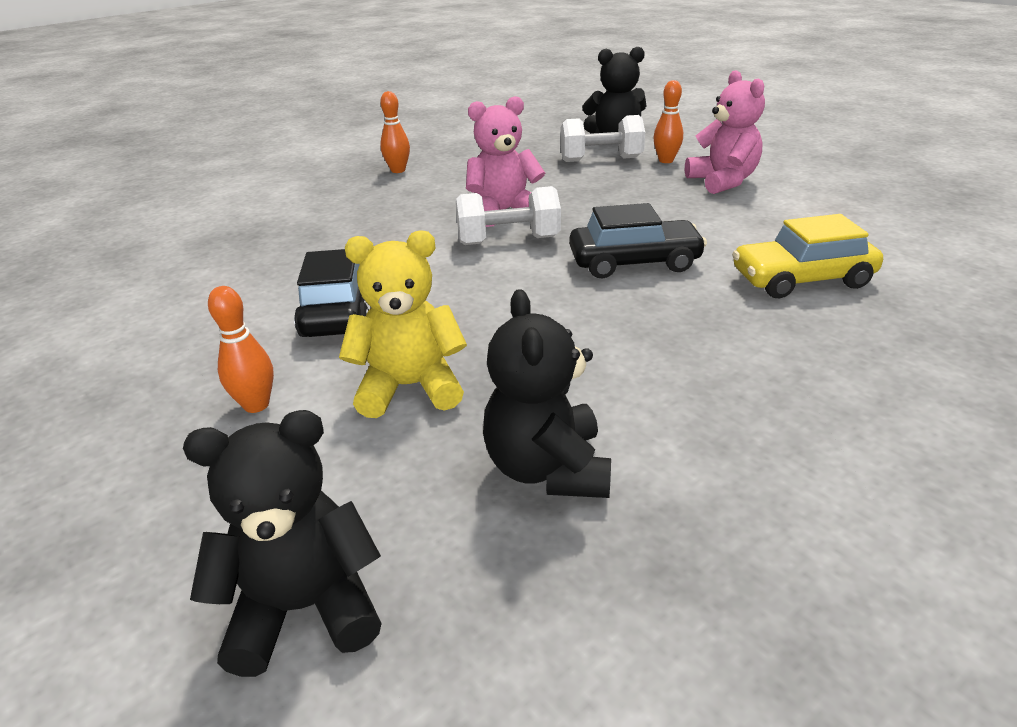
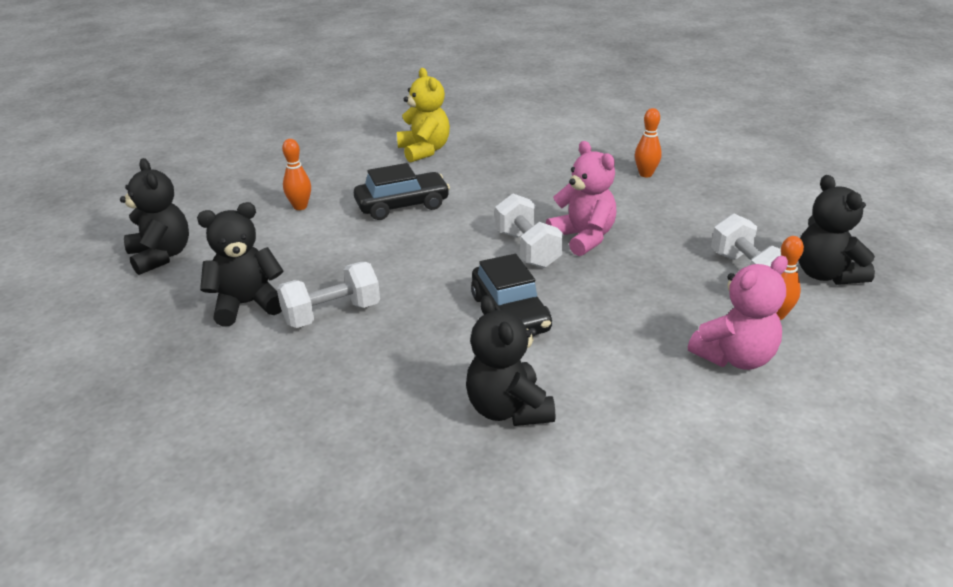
camera: 75 degrees right, 0 degrees up
(410, 387) = (320, 247): yellow teddy bear -> yellow teddy bear (424, 151)
(601, 382) = (332, 314): none -> white dumbbell
(802, 279) = (508, 409): yellow car -> black teddy bear

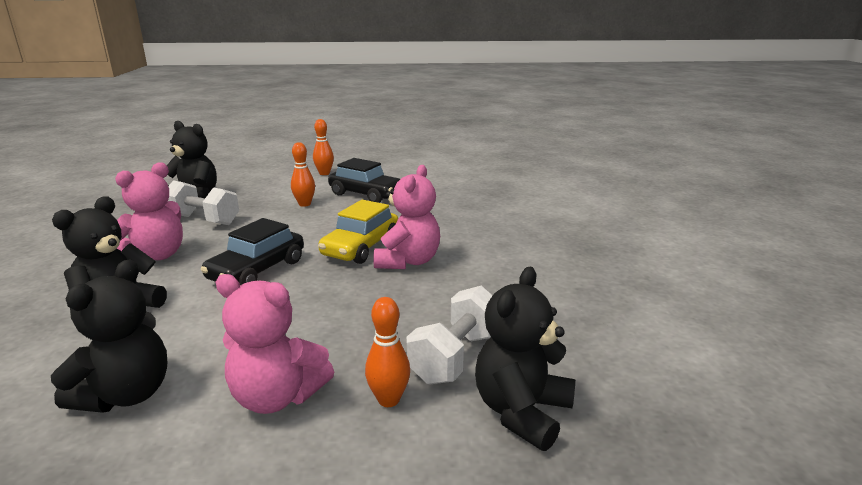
camera: 50 degrees right, 10 degrees down
(161, 256) = (228, 166): black teddy bear -> black teddy bear (126, 394)
(396, 363) = (157, 255): none -> pink teddy bear
(424, 151) = (452, 176): yellow teddy bear -> none
(527, 249) = (361, 247): white dumbbell -> yellow car
(645, 174) = (563, 252): orange bowling pin -> orange bowling pin (304, 204)

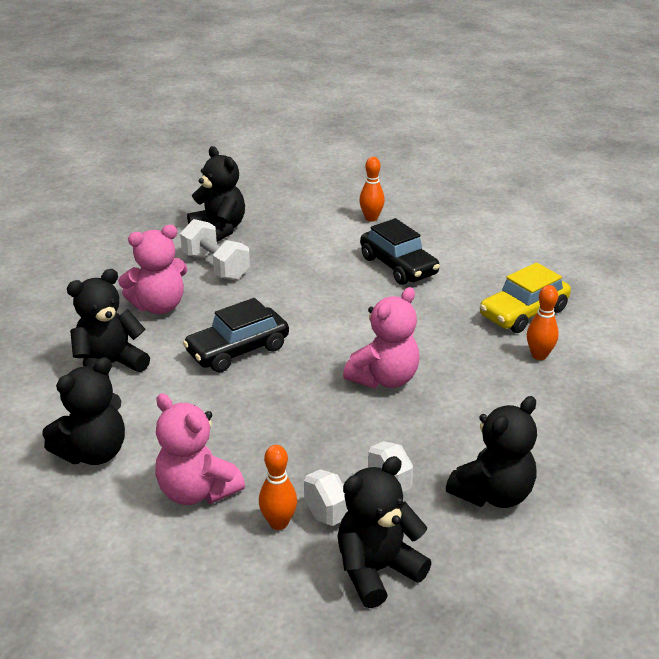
camera: 25 degrees right, 10 degrees up
(304, 204) = (324, 266): orange bowling pin -> orange bowling pin (539, 355)
(361, 247) = (349, 346): yellow car -> yellow car (523, 313)
(566, 317) = (493, 494): none -> black teddy bear

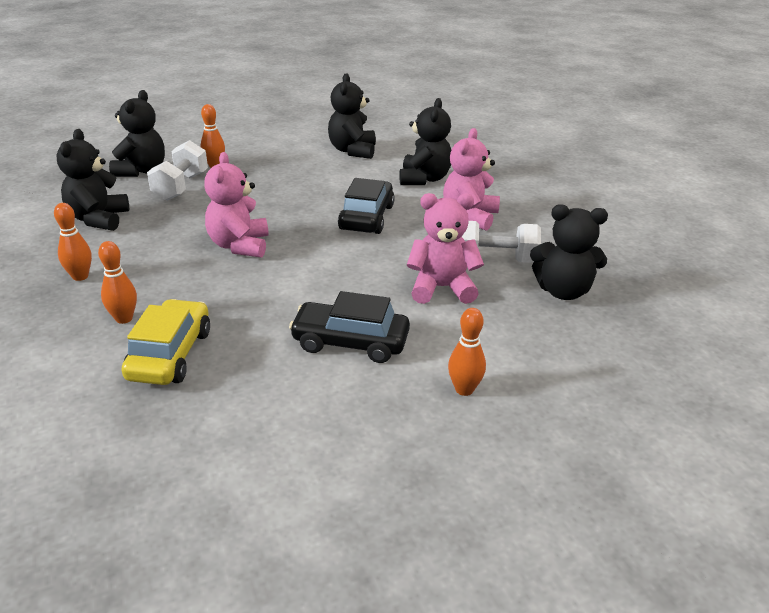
camera: 135 degrees right, 0 degrees up
(197, 491) = (275, 159): pink teddy bear -> pink teddy bear (441, 288)
(554, 417) = (80, 276): none -> orange bowling pin

